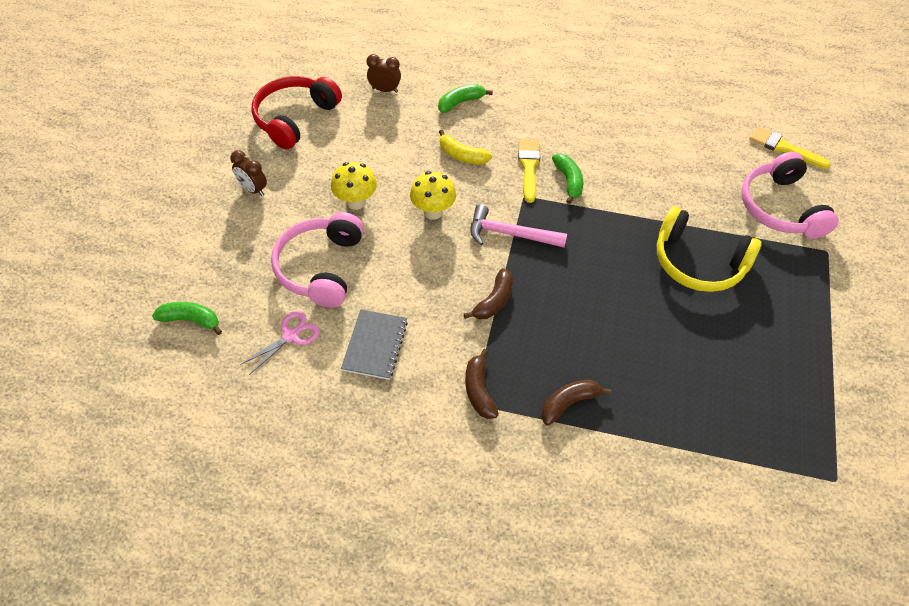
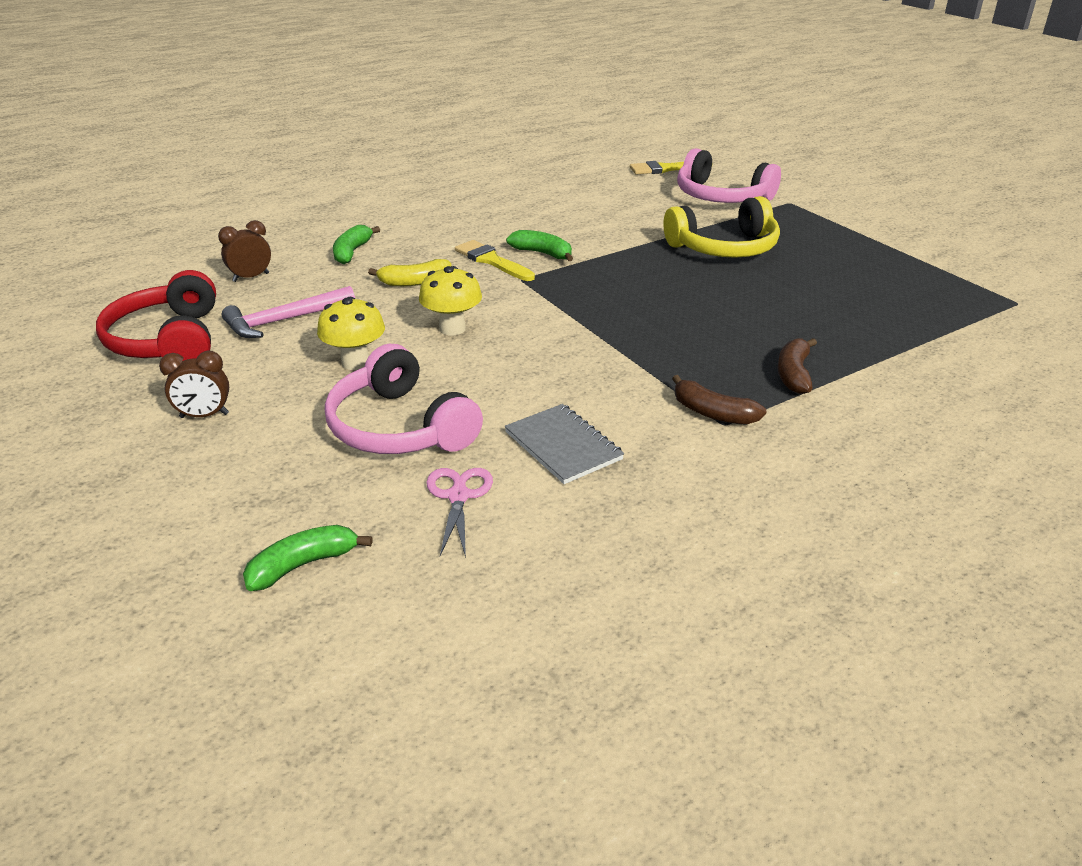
camera: 45 degrees left, 20 degrees down
(494, 301) = (616, 352): brown banana -> none
(510, 234) = (551, 306): pink hammer -> pink hammer (284, 320)

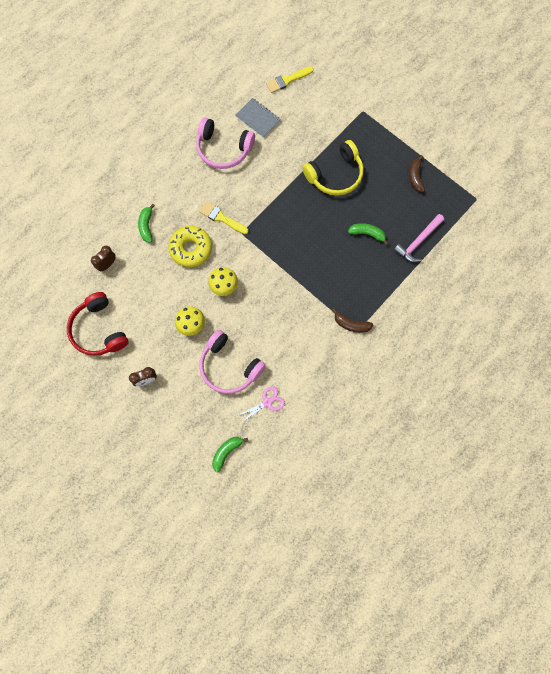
camera: 15 degrees left, 40 degrees up
(284, 320) = (143, 300): pink hammer -> pink hammer (418, 242)
(415, 282) = (191, 249): yellow banana -> yellow donut
(458, 496) = (267, 402): pink scissors -> pink scissors turned 75 degrees clockwise
(542, 253) = (244, 203): green banana -> green banana (367, 234)
(563, 446) = (297, 362): grey notebook -> grey notebook (258, 119)
(721, 196) = (324, 112): pink headphones -> pink headphones (223, 149)
(794, 374) = (380, 287): brown banana -> brown banana (415, 177)

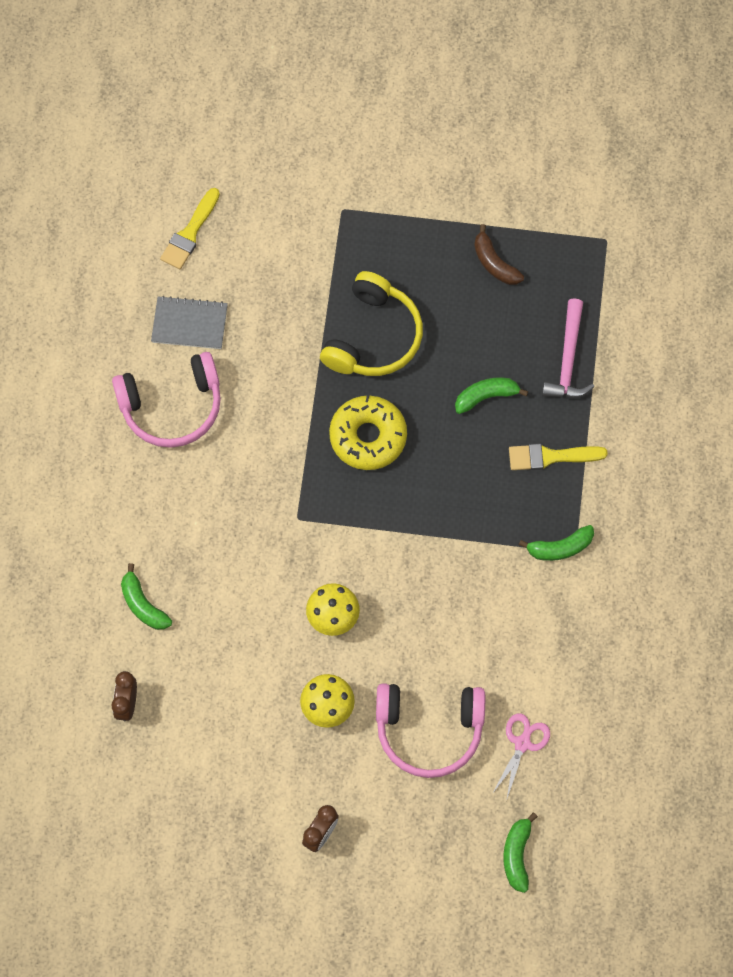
camera: 35 degrees left, 5 degrees down
(99, 330) = (191, 811): red headphones -> none
(191, 249) = (238, 594): yellow donut -> yellow donut (368, 437)
(222, 218) = (250, 515): yellow brush -> yellow brush (551, 457)
(351, 324) = (560, 547): brown banana -> green banana

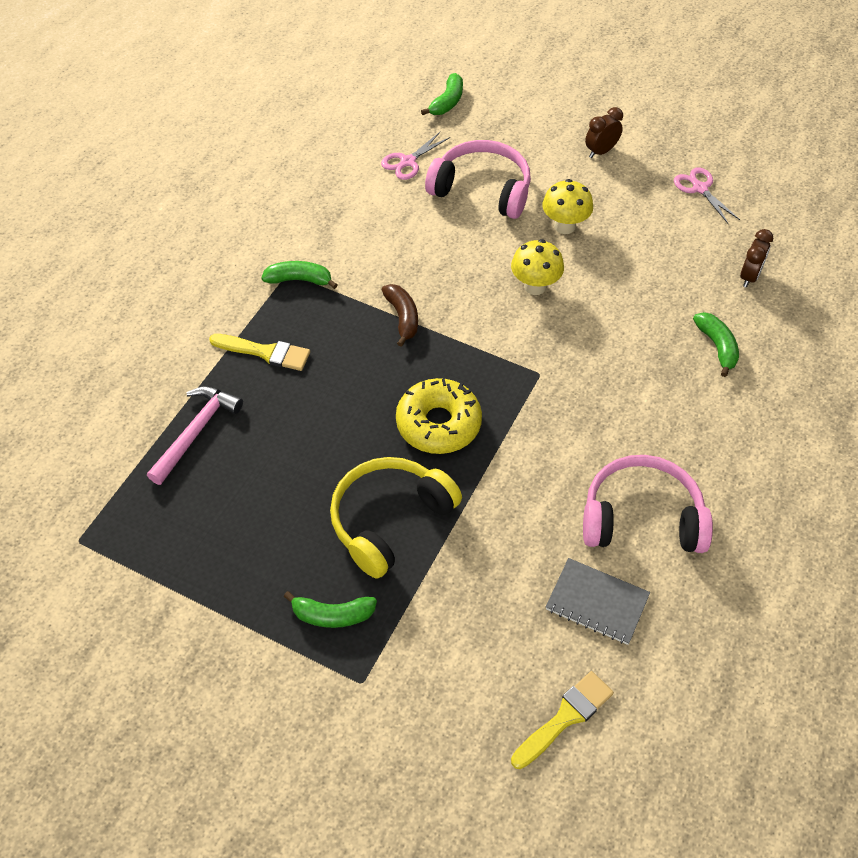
camera: 160 degrees left, 15 degrees down
(200, 813) = (700, 188): none -> pink scissors
(486, 396) = (299, 424): green banana -> green banana (332, 615)
(494, 263) = (215, 556): brown banana -> brown banana (402, 317)

